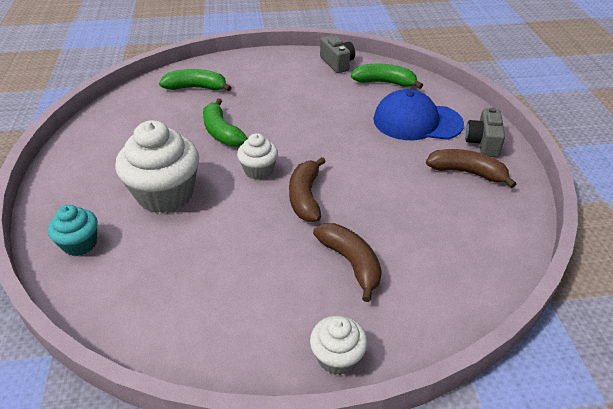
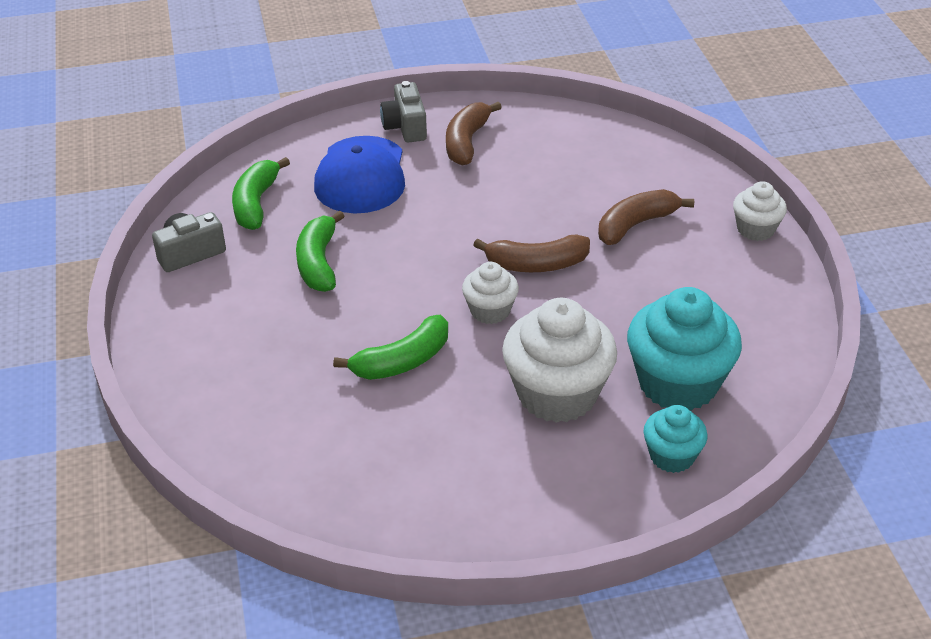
camera: 95 degrees left, 0 degrees up
(149, 259) = (678, 383): none -> turquoise cupcake
(196, 88) = (267, 415): green banana -> green banana (318, 262)
(483, 143) = (405, 127): grey camera -> grey camera turned 75 degrees clockwise

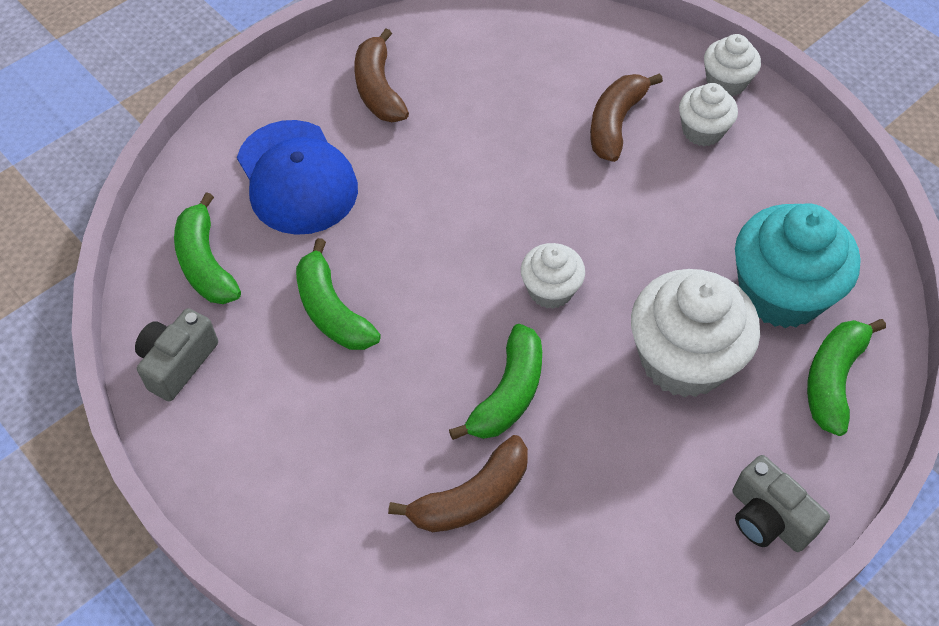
camera: 30 degrees left, 15 degrees up
(405, 127) = (299, 95): grey camera -> grey camera (768, 518)
(536, 264) = (555, 213): brown banana -> brown banana (471, 497)
(672, 456) = (833, 379): turquoise cupcake -> green banana
(706, 254) = (702, 131): none -> white cupcake

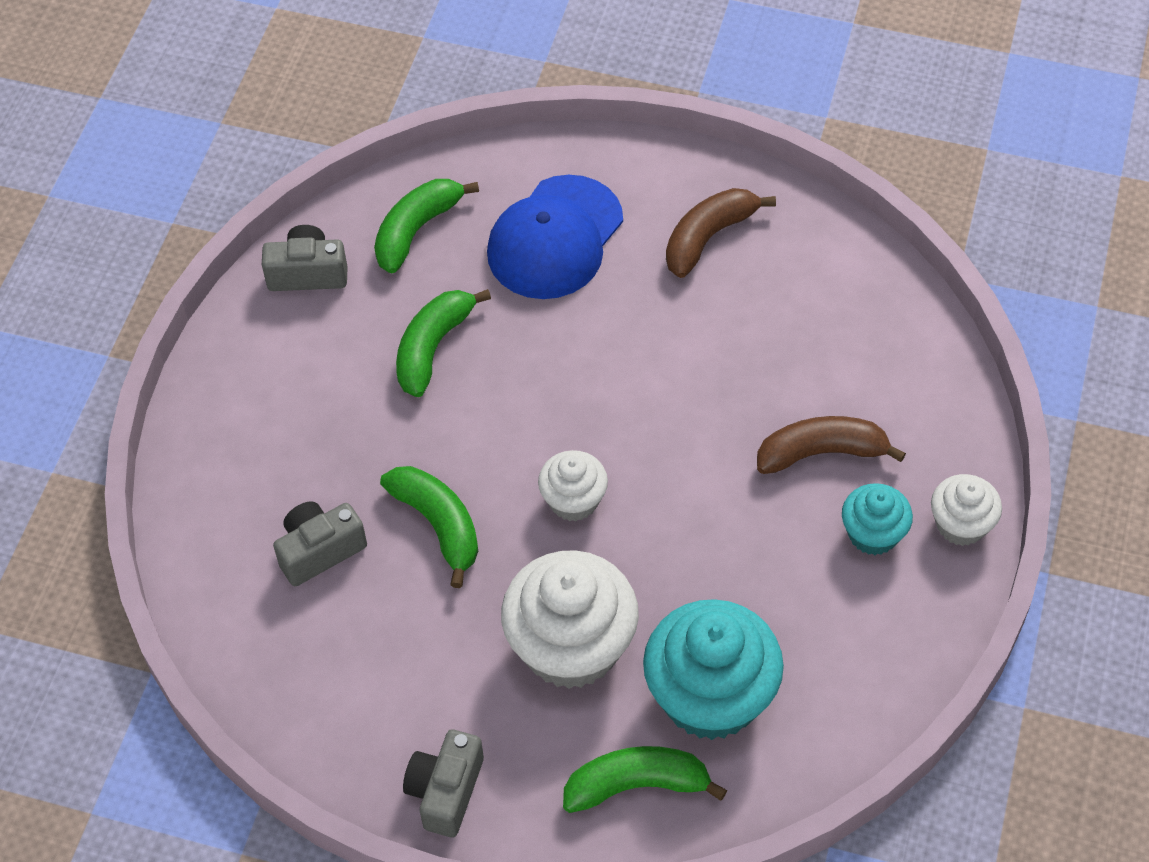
camera: 60 degrees right, 0 degrees up
(471, 497) = (320, 550): brown banana -> grey camera
(508, 394) = (438, 525): green banana -> green banana turned 120 degrees counterclockwise
(702, 131) = (873, 534): white cupcake -> turquoise cupcake

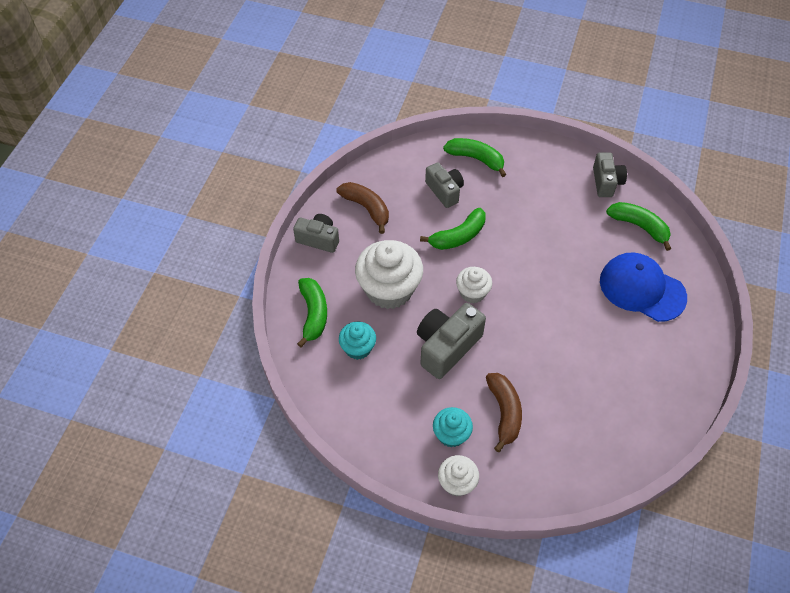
camera: 90 degrees right, 0 degrees up
(433, 347) = (564, 234): green banana -> green banana (476, 159)
(696, 543) = (446, 347): none -> grey camera
(708, 237) = (652, 365): brown banana -> brown banana (367, 208)
(710, 696) = (358, 348): turquoise cupcake -> turquoise cupcake, size x0.54

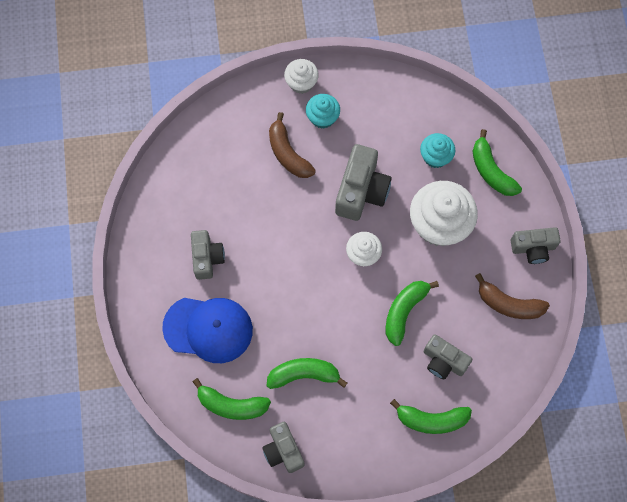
camera: 155 degrees right, 15 degrees up
(567, 224) = (304, 374): none -> green banana
(624, 347) = (207, 258): none -> grey camera

